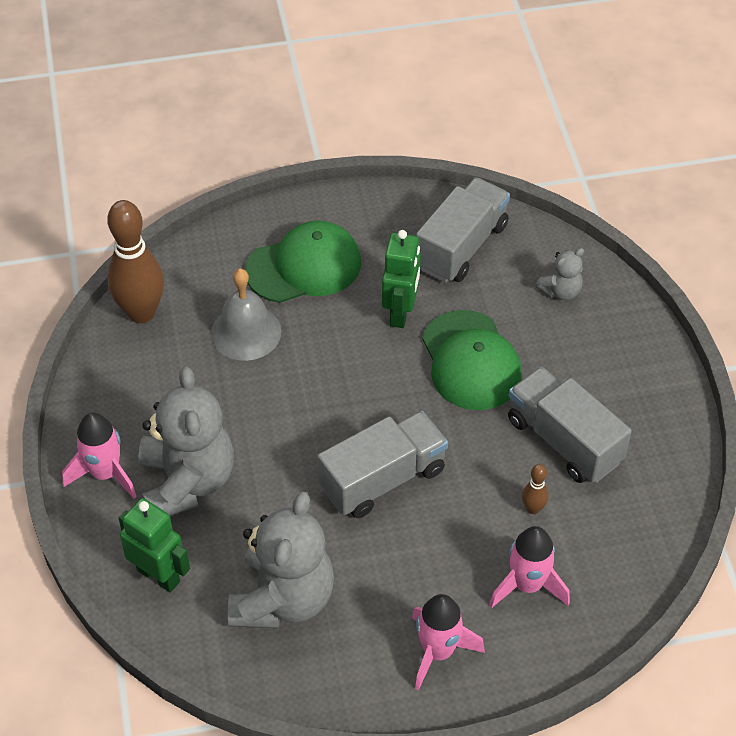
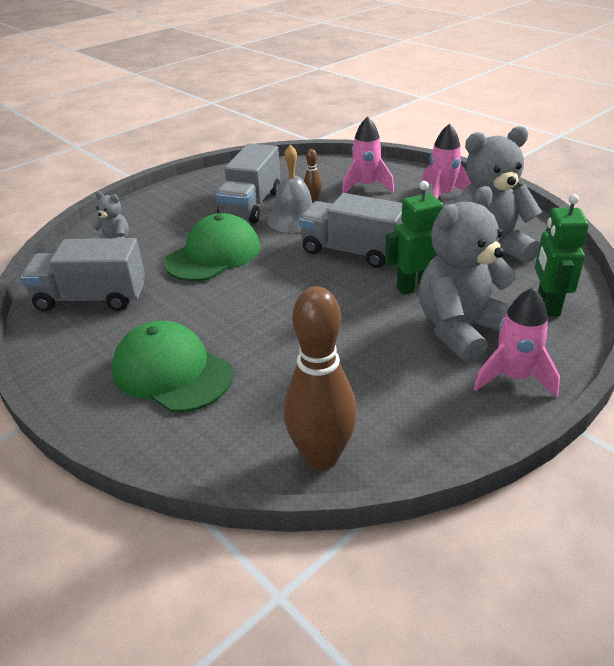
camera: 120 degrees left, 15 degrees down
(246, 332) = (282, 370): grey bell -> grey bell (294, 219)
(400, 312) = (189, 299): green robot -> green robot (415, 287)

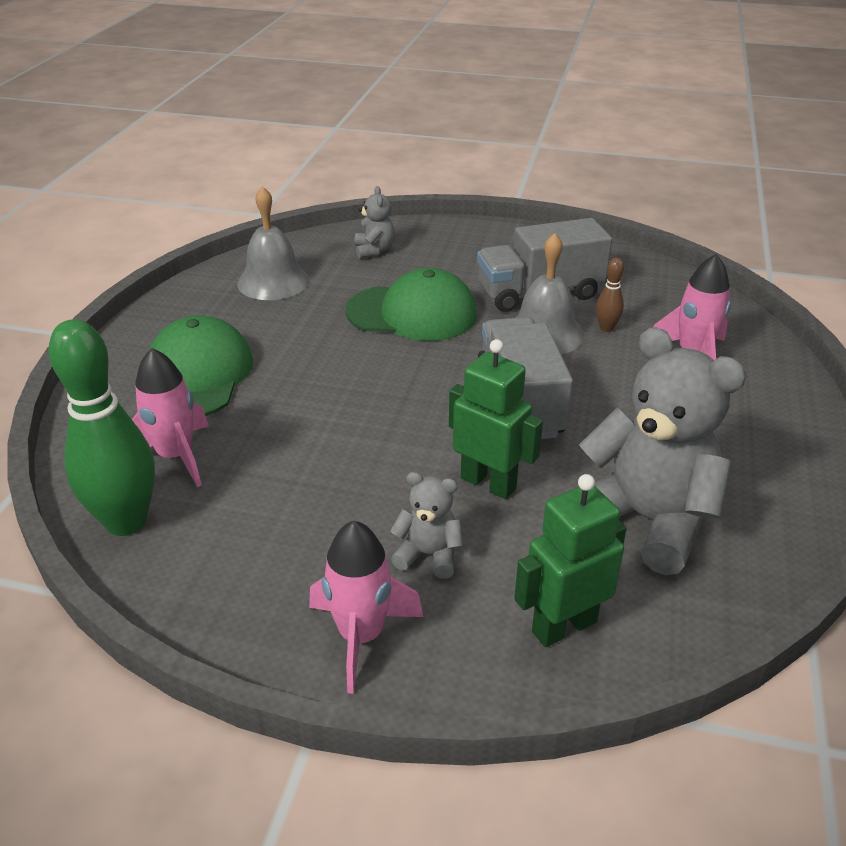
camera: 55 degrees right, 0 degrees up
(91, 298) = (273, 281): grey truck -> grey bell
(321, 456) = (126, 522): brown bowling pin -> green bowling pin
(442, 195) = (755, 428): pink rocket -> pink rocket (176, 456)
(461, 329) = (428, 555): grey teddy bear -> grey teddy bear, size x0.47

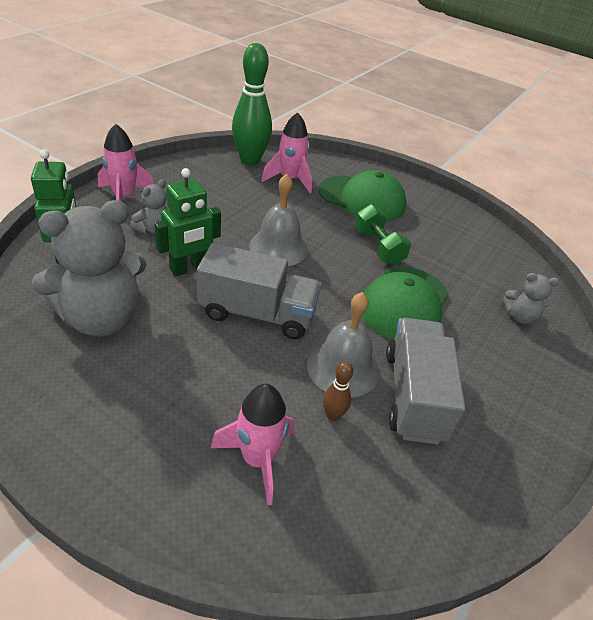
camera: 105 degrees right, 5 degrees up
(273, 281) = (474, 252): grey bell -> grey bell (278, 247)
(314, 344) = (378, 247): none -> green dumbbell

